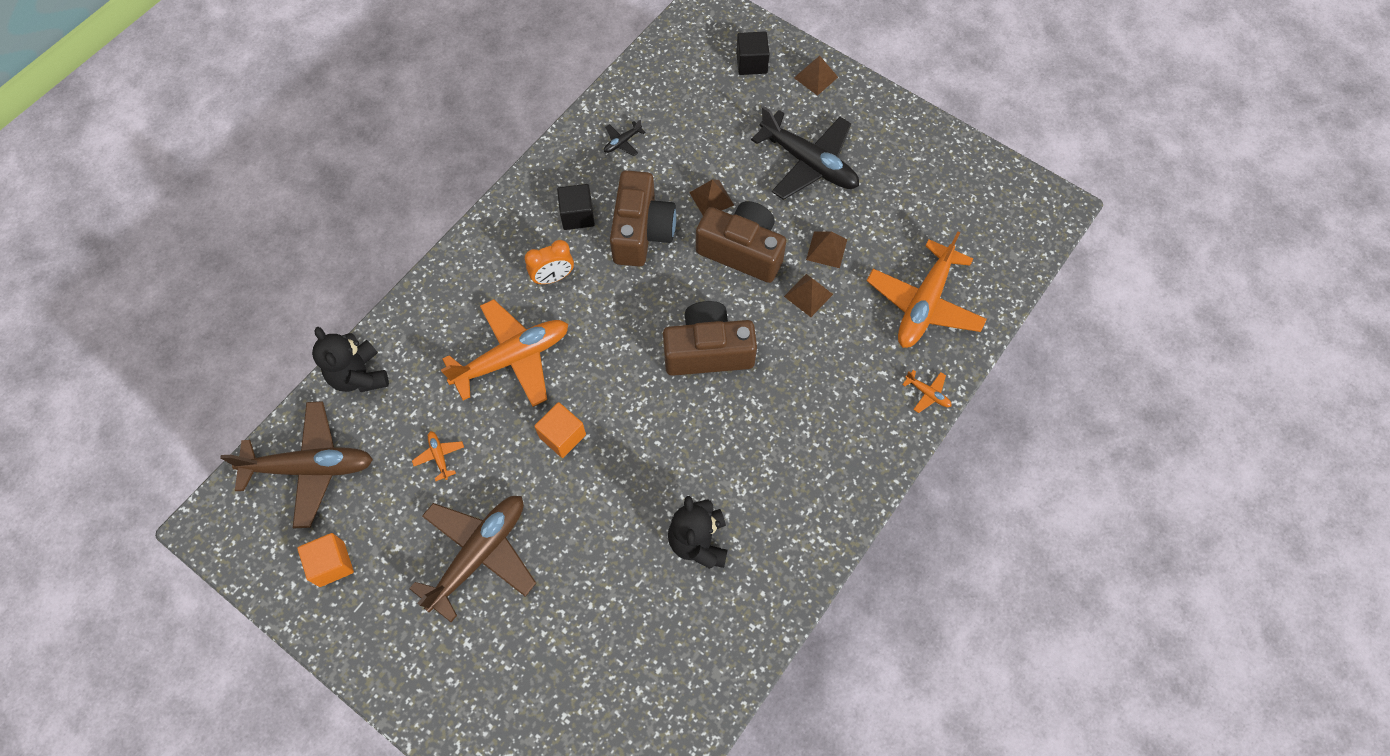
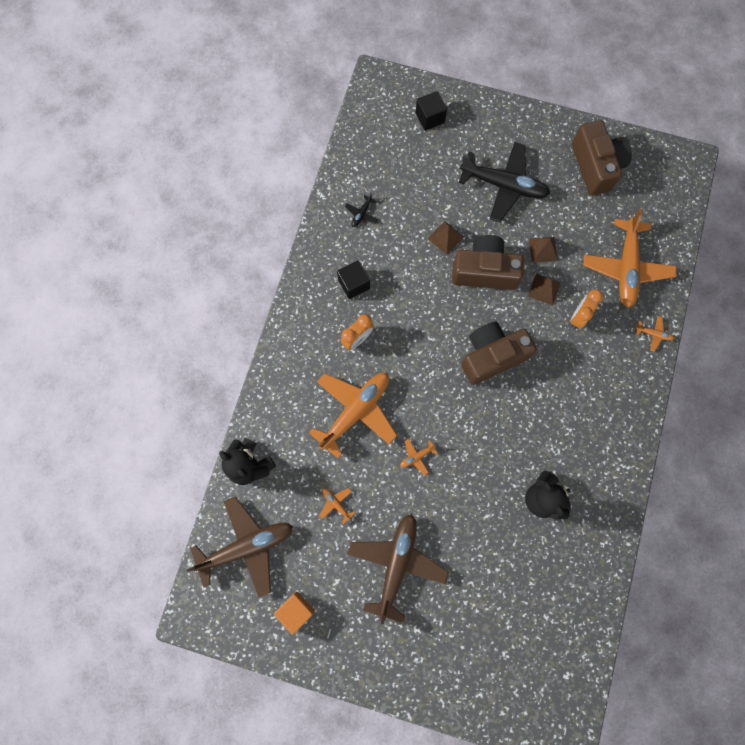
camera: 20 degrees left, 10 degrees up
(562, 436) = (416, 456): orange cube -> orange plane
(641, 231) = (406, 281): brown camera -> brown camera (595, 166)
(816, 77) = (481, 114): brown pyramid -> none
(838, 341) = (578, 316): none -> orange clock

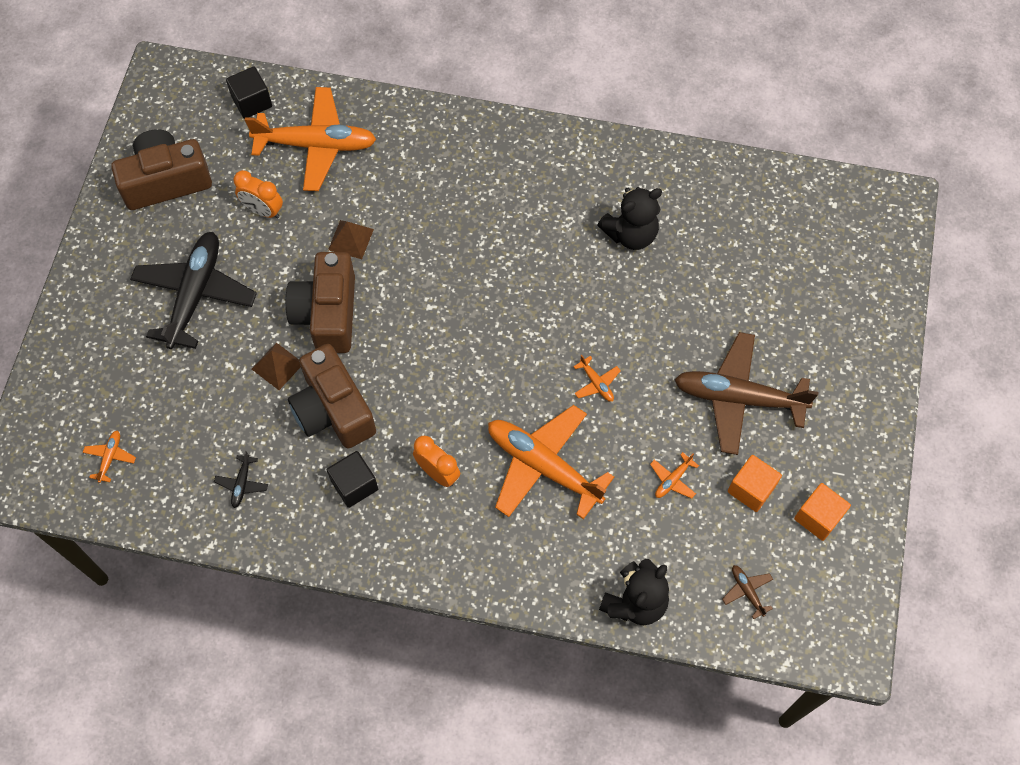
camera: 95 degrees left, 10 degrees down
(247, 546) = (747, 591): brown plane -> brown plane, size x0.40
(323, 562) = (751, 489): none -> orange cube
(361, 214) = (242, 484): black plane -> black plane turned 75 degrees clockwise
(430, 118) = (80, 399): black cube -> black cube (252, 102)
(491, 356) = (450, 299): brown camera -> brown camera (333, 410)
(543, 249) = (293, 242): brown pyramid -> none
(578, 316) = (387, 198): orange clock -> orange clock (263, 210)
(653, 334) = (406, 115): orange plane -> orange plane (110, 457)

